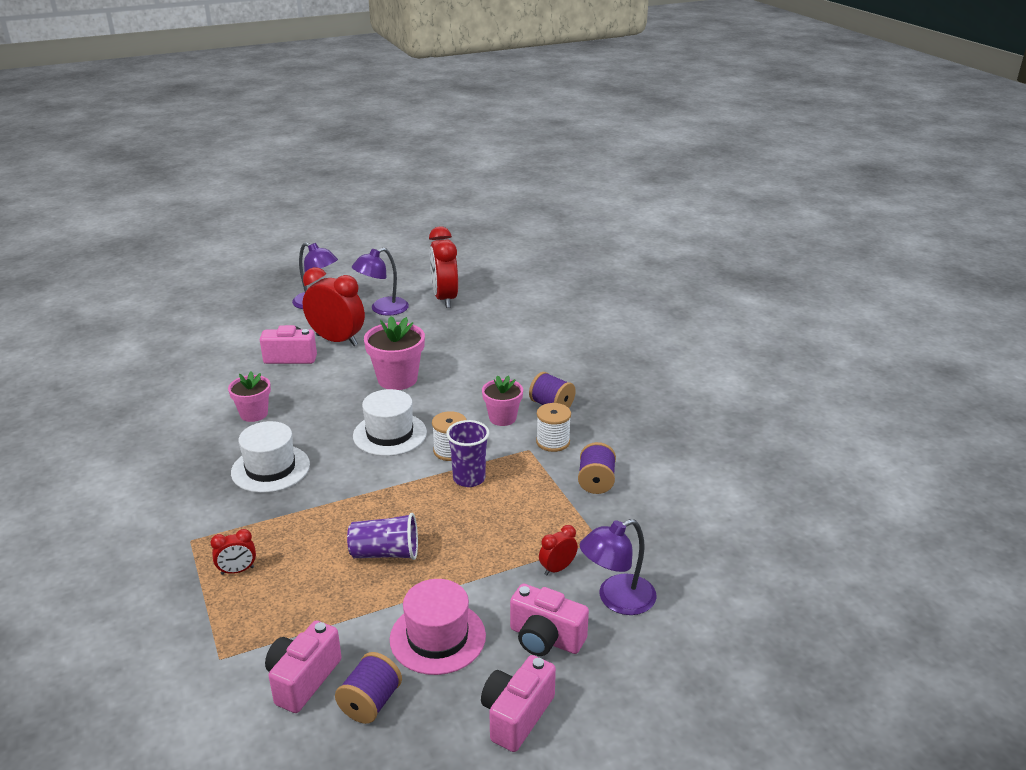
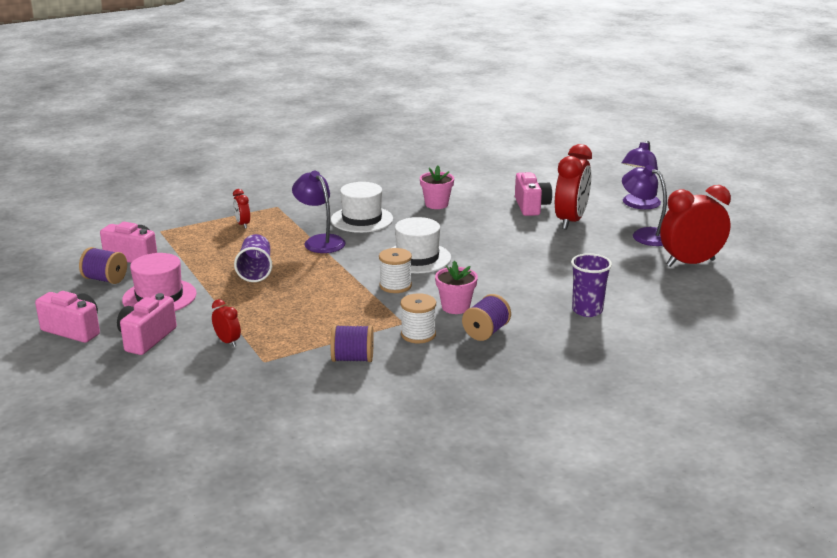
camera: 85 degrees right, 5 degrees down
(397, 379) = (510, 253): pink flower pot -> none
(469, 478) = (354, 296): purple cup -> purple cup (587, 310)
(616, 599) = (183, 370): purple lamp -> purple lamp (320, 241)

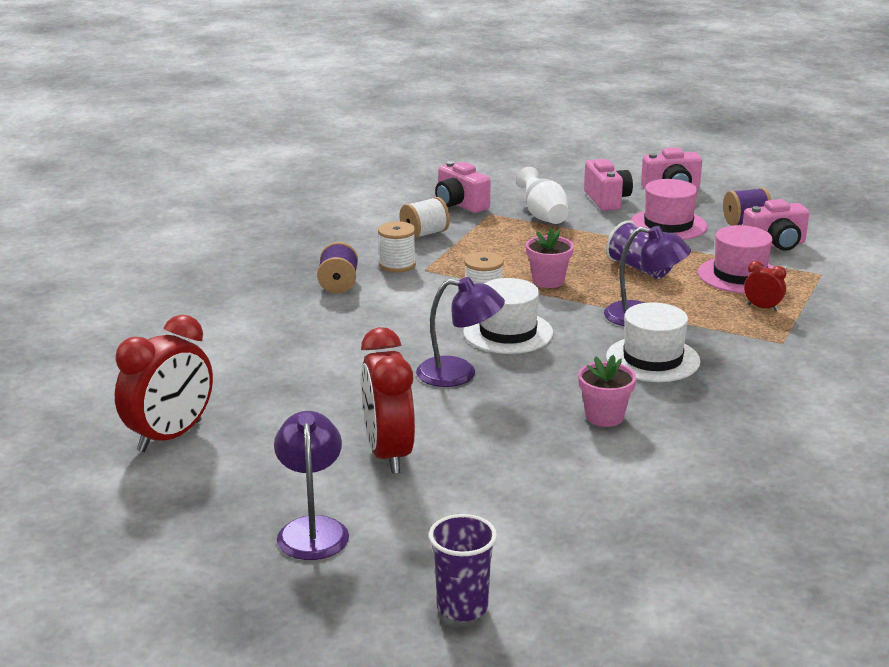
camera: 145 degrees right, 0 degrees up
(207, 245) = (739, 275): none -> pink hat
(227, 342) = (543, 216): red clock -> white vase
(352, 359) = (424, 234): purple spool -> white spool
(455, 307) = (395, 296): pink flower pot -> pink flower pot (548, 281)
(531, 206) = (473, 462): pink camera -> pink camera (460, 204)
(587, 310) = (257, 334): purple cup -> purple cup (462, 607)
(645, 235) = (261, 466): purple lamp -> purple lamp (459, 374)

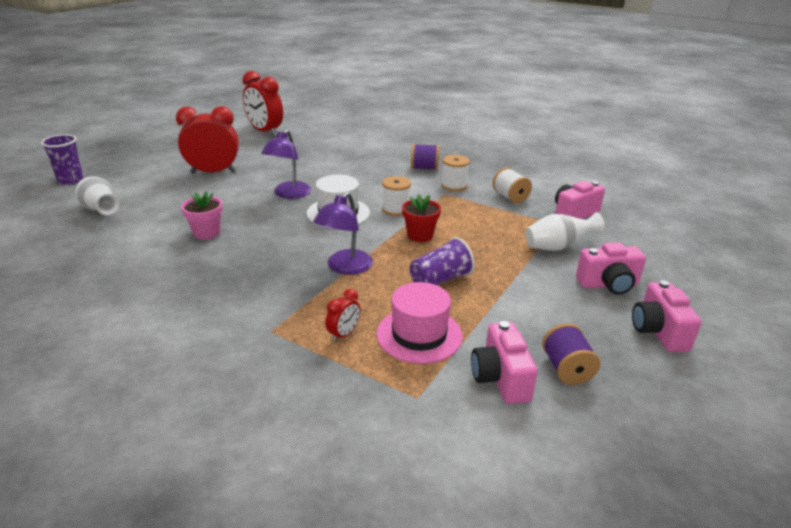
camera: 95 degrees right, 5 degrees up
(312, 529) = (163, 155): purple lamp -> none
(548, 281) = (420, 235): pink flower pot -> red flower pot
(573, 529) = (100, 210): none -> white vase
(652, 359) = (273, 261): white hat -> none
(668, 225) = (548, 312): pink hat -> none

